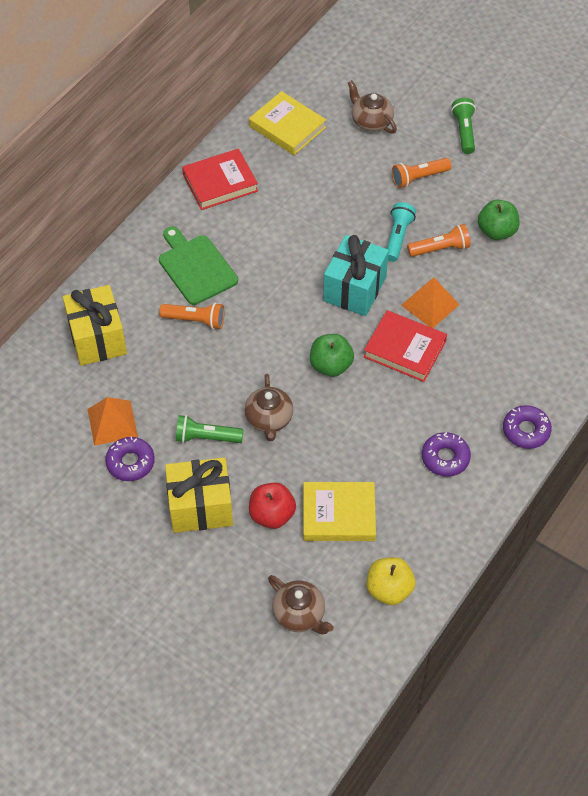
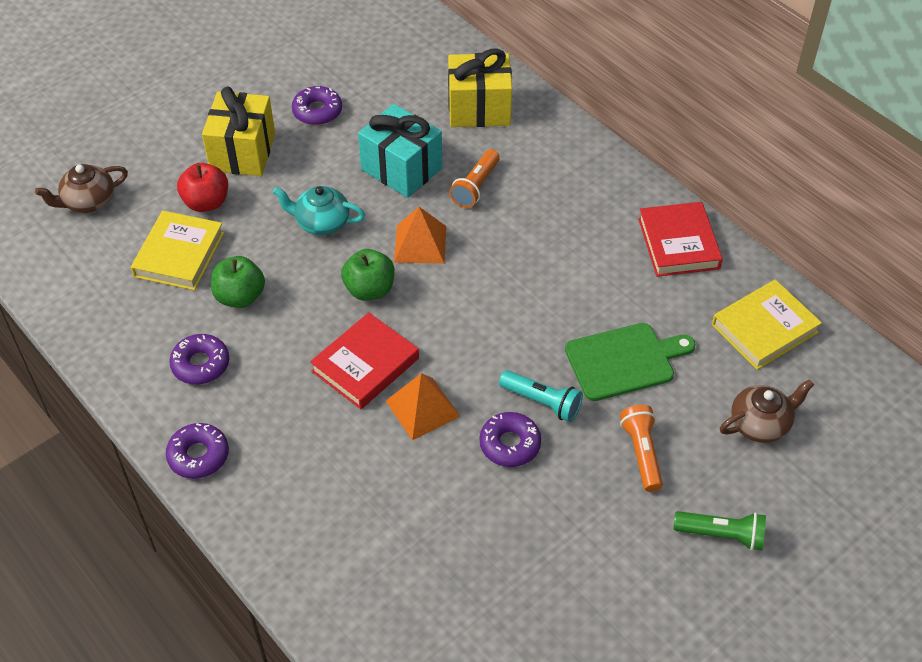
camera: 105 degrees right, 5 degrees down
(112, 423) = (369, 105): orange pyramid -> orange pyramid (420, 244)
(196, 267) = (551, 200): green cutting board -> green cutting board (624, 361)
(206, 437) = (321, 170): green flashlight -> none
(269, 419) = (321, 222): brown teapot -> turquoise teapot
(354, 289) = (473, 337): turquoise gift -> turquoise gift (401, 169)
(389, 589) = (73, 275): yellow apple -> none
(440, 248) = (510, 444): orange flashlight -> purple donut
(496, 231) = (521, 520): green apple -> green apple (240, 297)

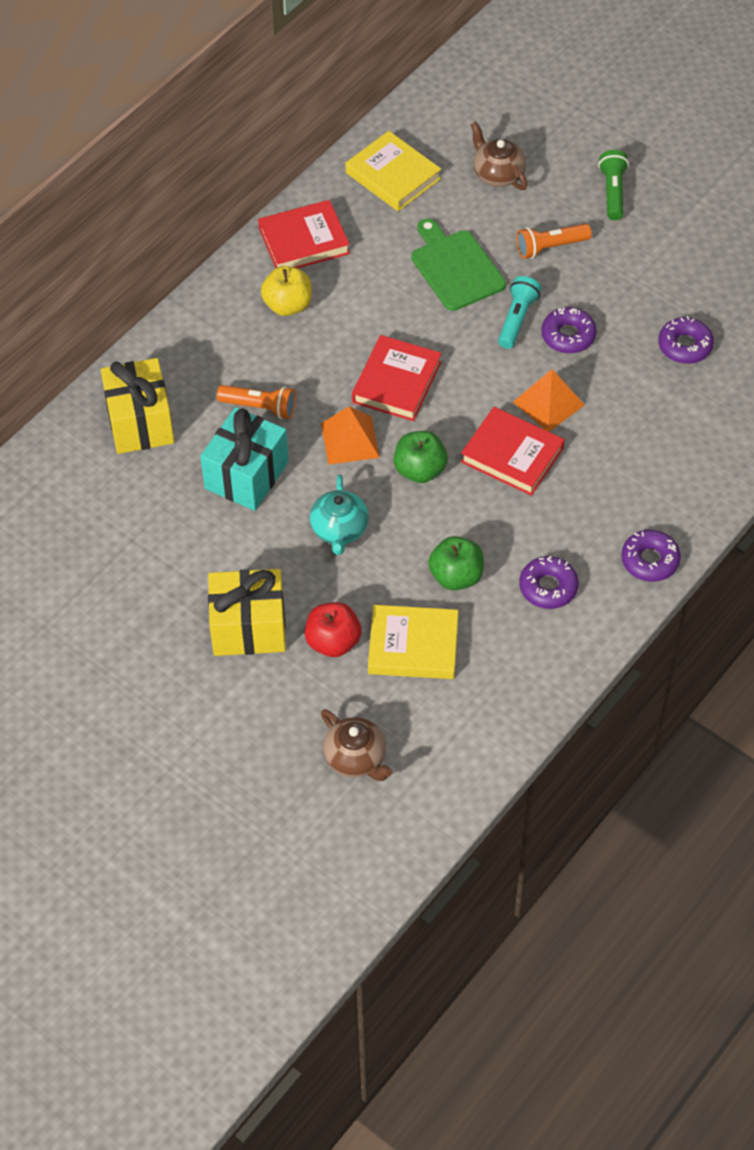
camera: 100 degrees left, 5 degrees up
(317, 111) = (169, 571): purple donut -> purple donut (685, 346)
(481, 288) = (396, 382): none -> red book
(596, 221) = (288, 305): none -> yellow apple

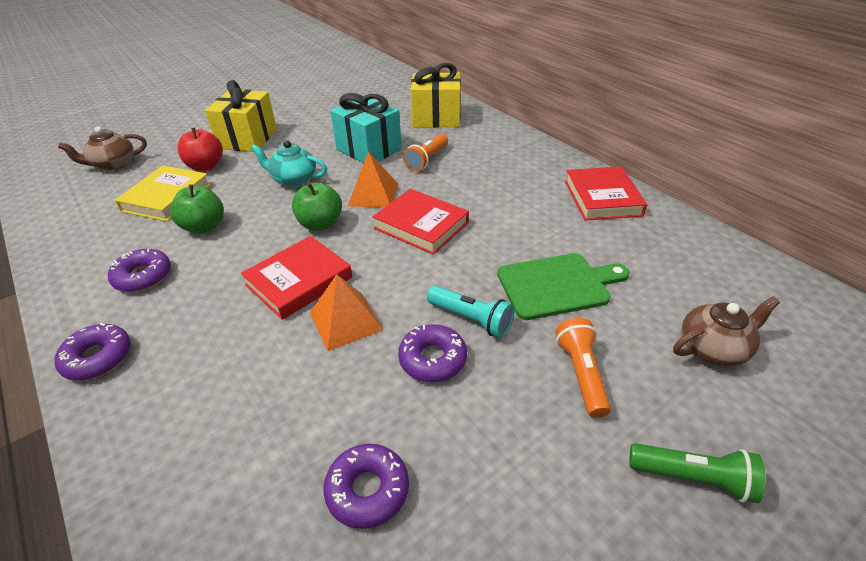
camera: 105 degrees right, 15 degrees down
(288, 305) = (527, 182): yellow apple -> none
(393, 176) = (697, 262): yellow book -> none

